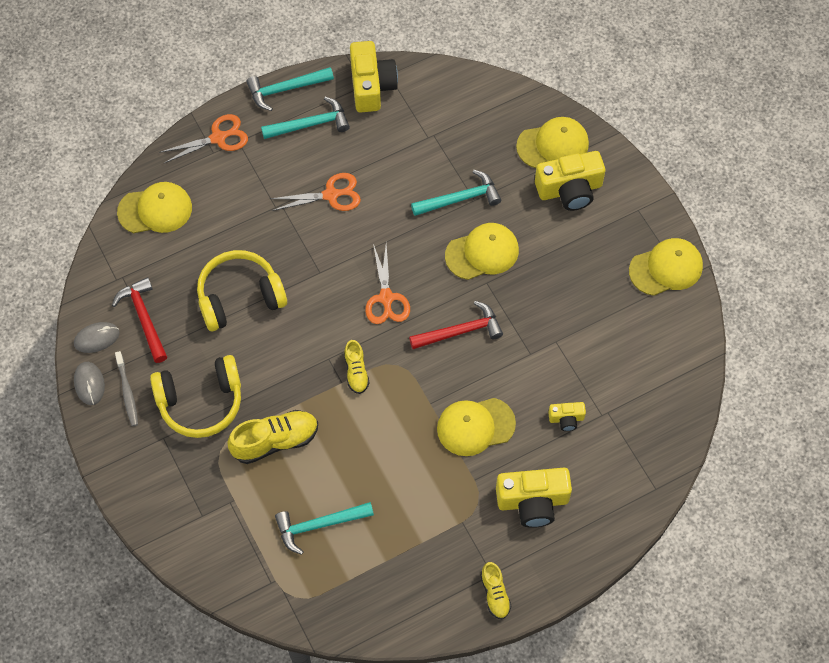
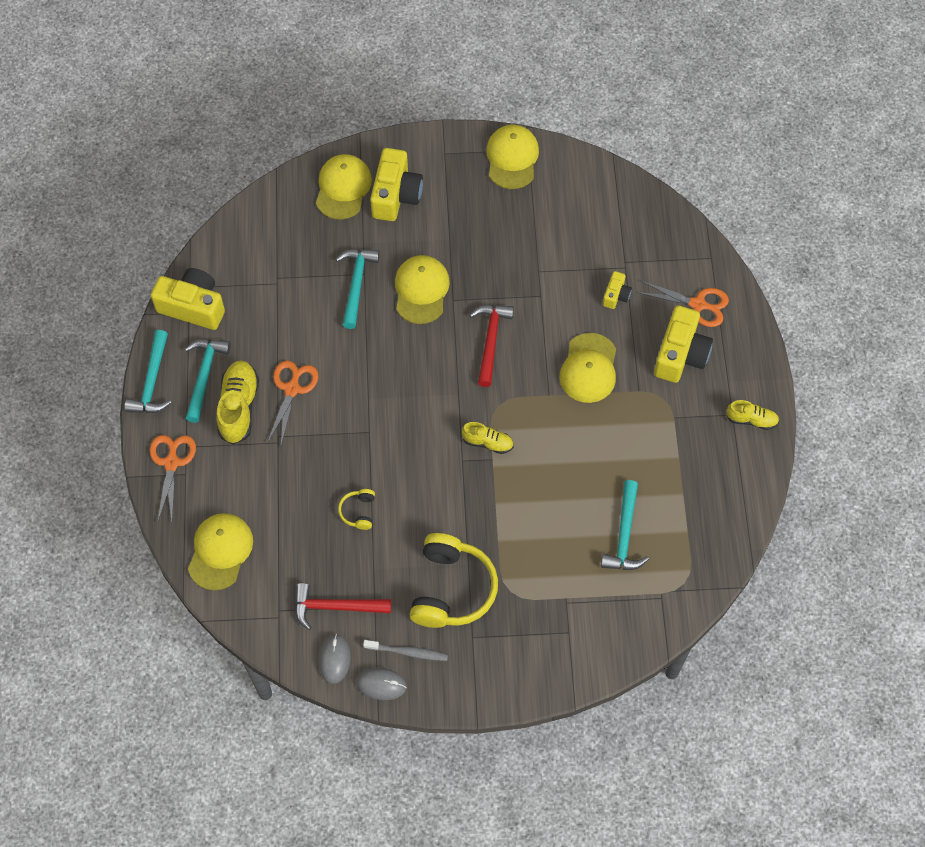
camera: 65 degrees left, 0 degrees up
(240, 297) = (358, 512): yellow headphones -> yellow headphones, size x0.45
(275, 441) = (523, 539): yellow shoe -> yellow shoe (239, 407)
(386, 298) = (426, 387): orange scissors -> orange scissors (698, 304)

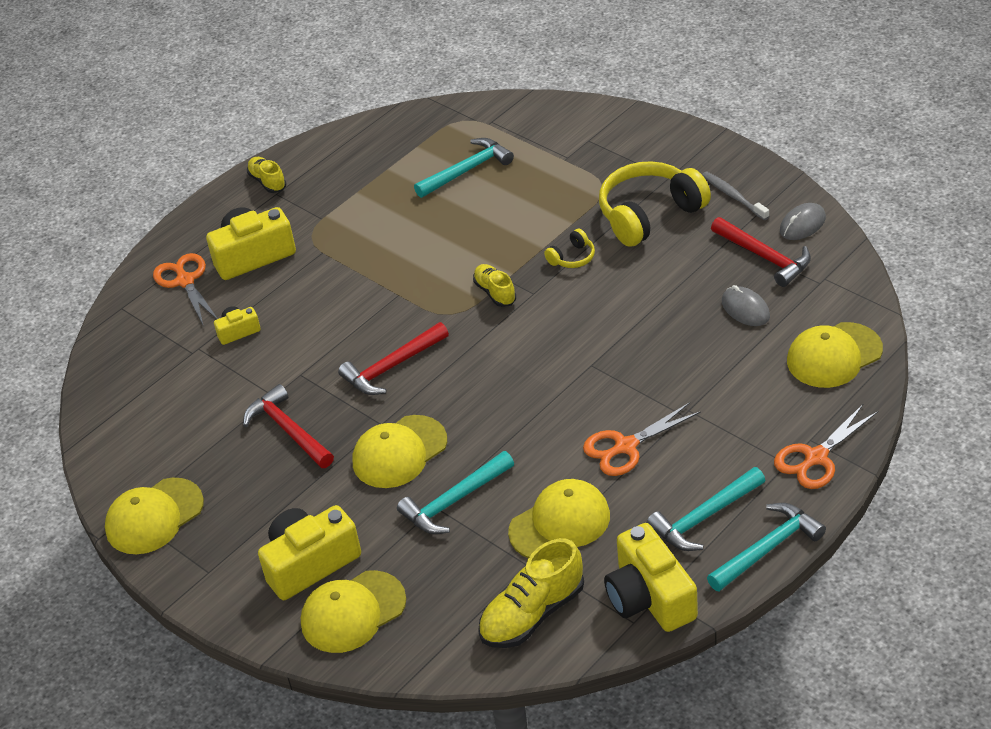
camera: 130 degrees left, 20 degrees down
(239, 407) = (697, 464): yellow shoe -> yellow shoe (532, 614)
(358, 512) = (670, 310): yellow headphones -> yellow headphones (572, 257)
(381, 684) = (779, 189): grey mouse -> grey mouse (745, 309)
(502, 257) = (288, 430): none -> red hammer
(589, 368) = (339, 292): yellow cap -> yellow cap (560, 523)

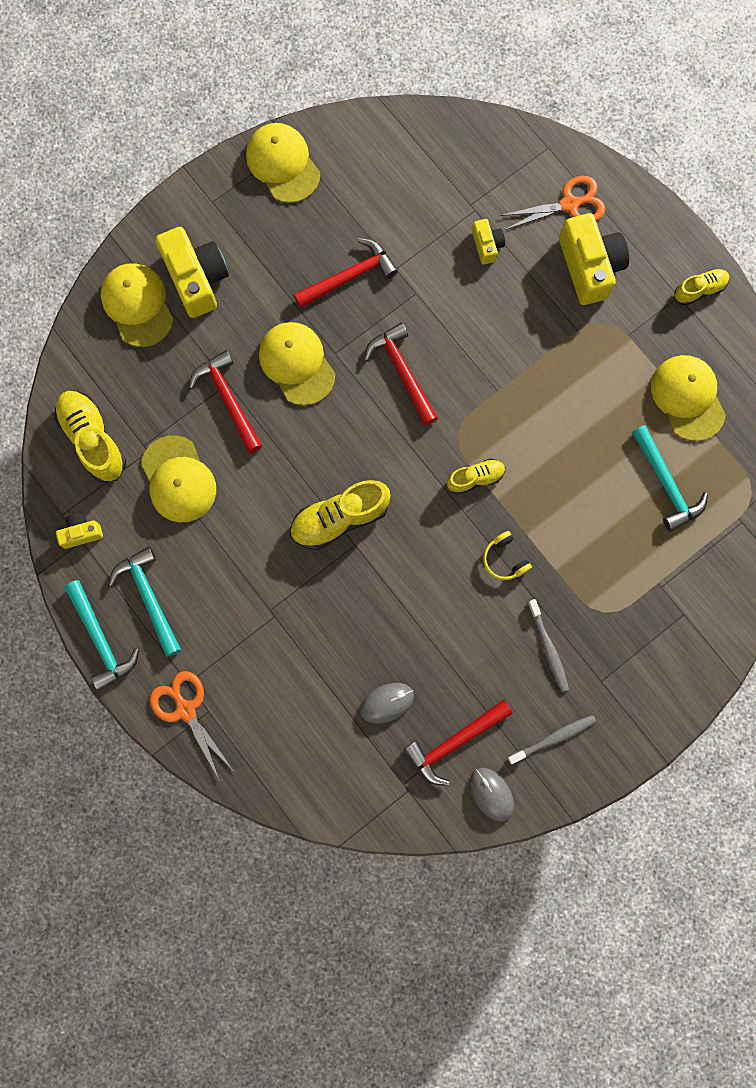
camera: 95 degrees right, 35 degrees up
(454, 501) = (228, 399): turquoise hammer -> red hammer
(566, 381) = (340, 519): none -> yellow shoe
(625, 447) = (247, 552): orange scissors -> none
(649, 214) = (548, 648): yellow headphones -> grey toothbrush
(649, 597) = (81, 533): yellow camera -> yellow camera, size x0.50
(834, 355) = (303, 765): yellow cap -> yellow cap (687, 398)

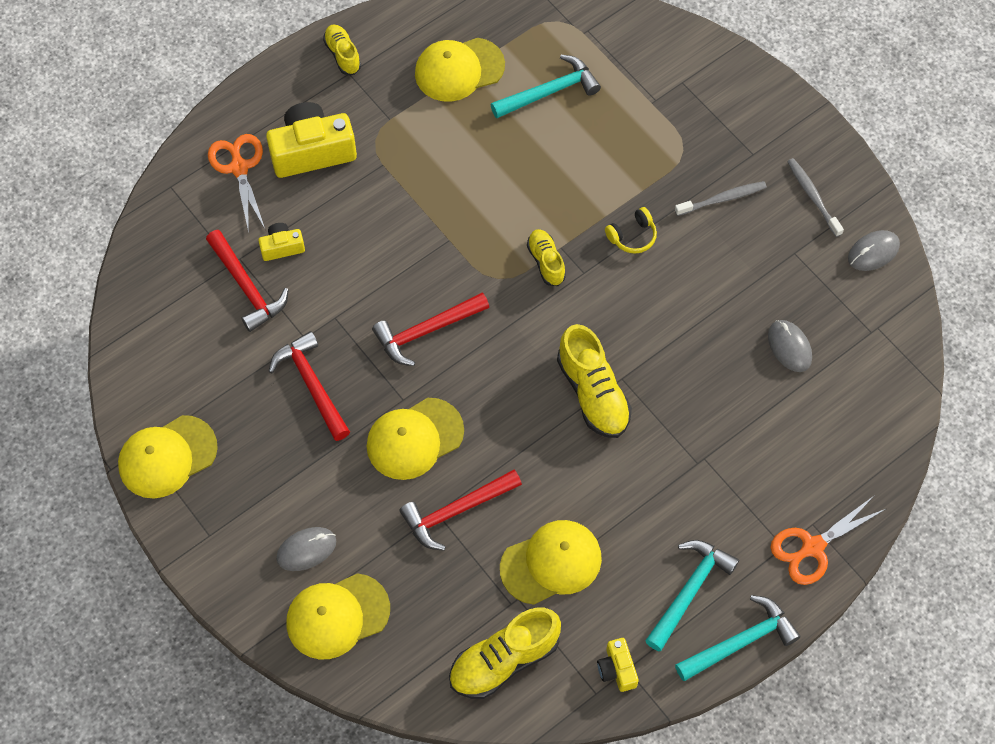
camera: 90 degrees left, 15 degrees down
(149, 597) = (689, 590): turquoise hammer -> turquoise hammer turned 150 degrees clockwise
(196, 279) = (306, 550): yellow camera -> grey mouse
(454, 742) = (825, 285): red hammer -> red hammer (247, 287)

